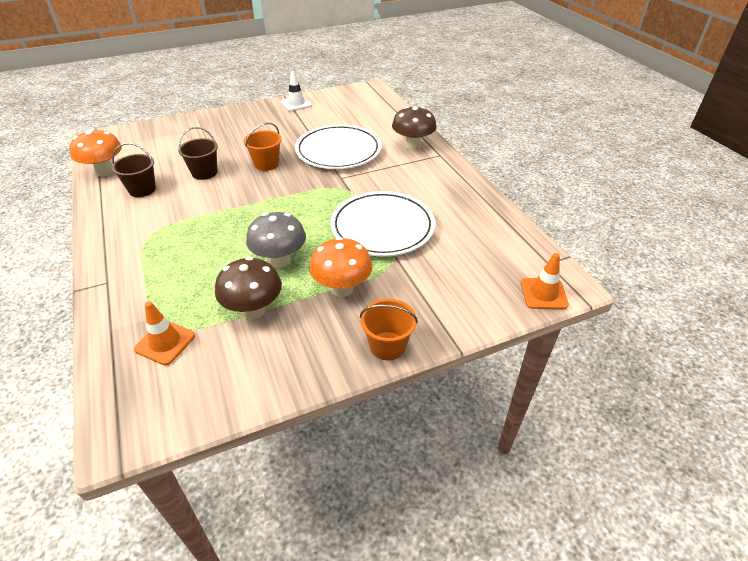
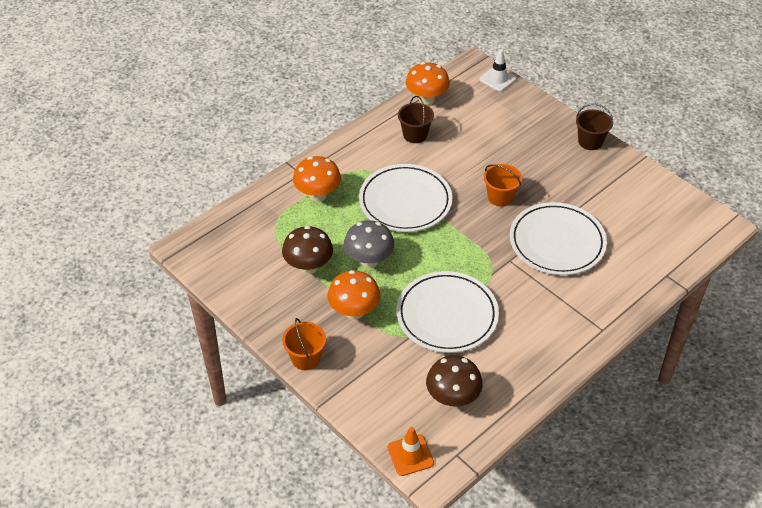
camera: 70 degrees right, 5 degrees up
(153, 276) = (318, 195): none -> orange mushroom
(165, 342) = (260, 232): orange traffic cone -> none
(204, 173) = (461, 161): brown bucket -> brown bucket (590, 142)
(222, 217) = (405, 201): none -> white plate
(296, 104) = (633, 173): white traffic cone -> white traffic cone (498, 79)
(413, 146) = (606, 301): brown mushroom -> brown mushroom (452, 398)

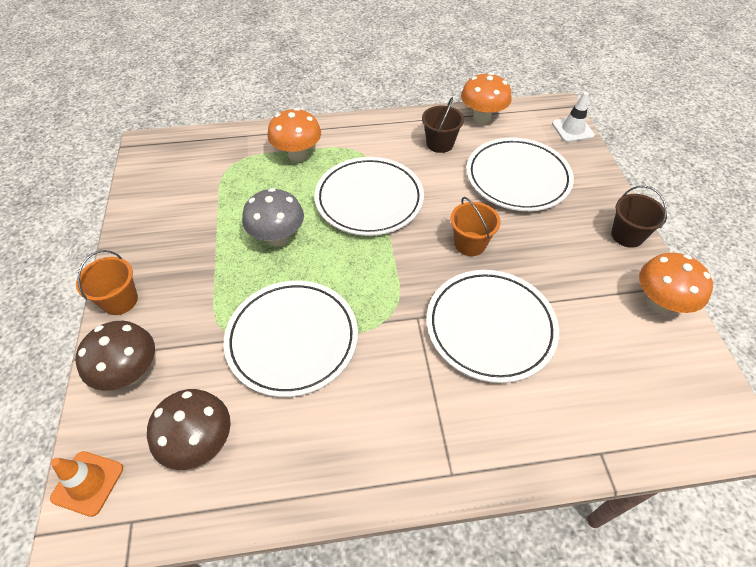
camera: 35 degrees right, 5 degrees up
(308, 266) = (220, 214): brown mushroom -> brown mushroom (130, 373)
(354, 311) = (211, 280): orange mushroom -> orange mushroom (659, 303)
(491, 135) = (517, 178): none -> white plate

